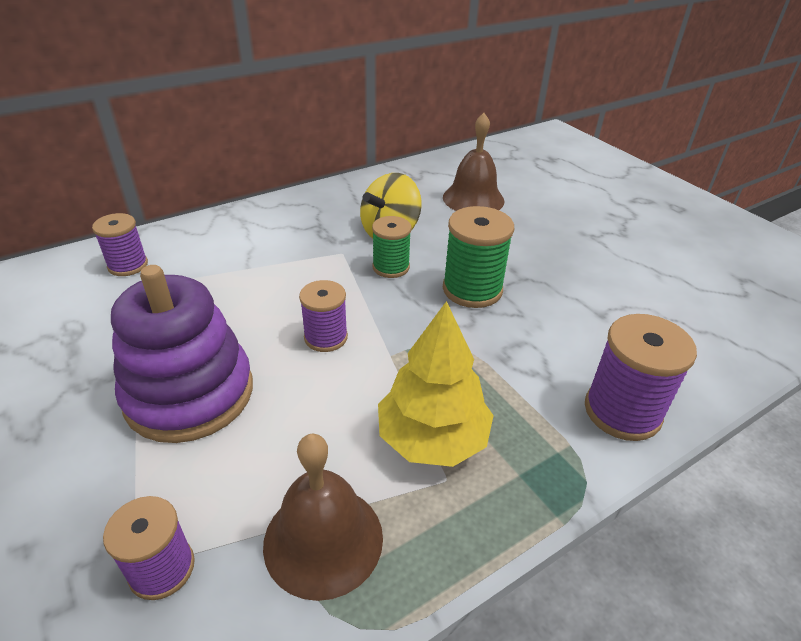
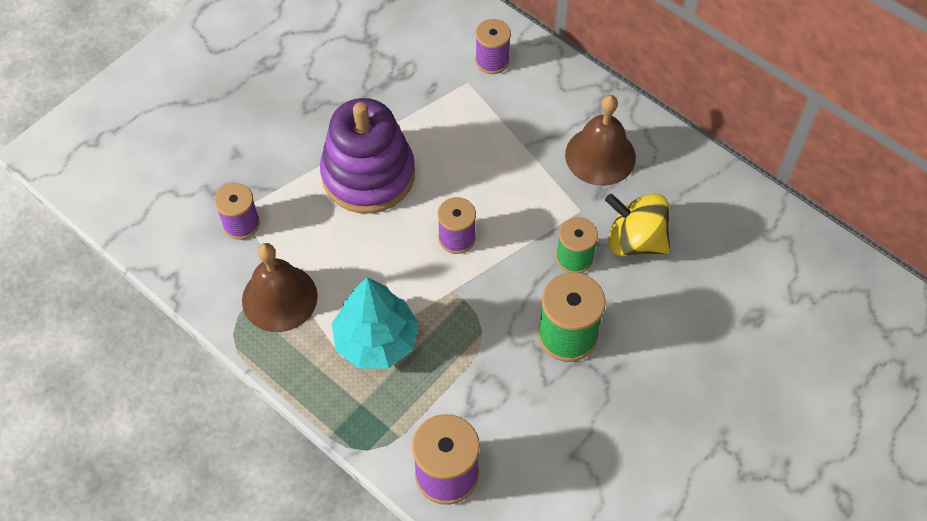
camera: 75 degrees right, 20 degrees up
(432, 438) = (376, 341): yellow tree -> turquoise tree
(473, 199) = (746, 305): brown bell -> brown bell (600, 156)

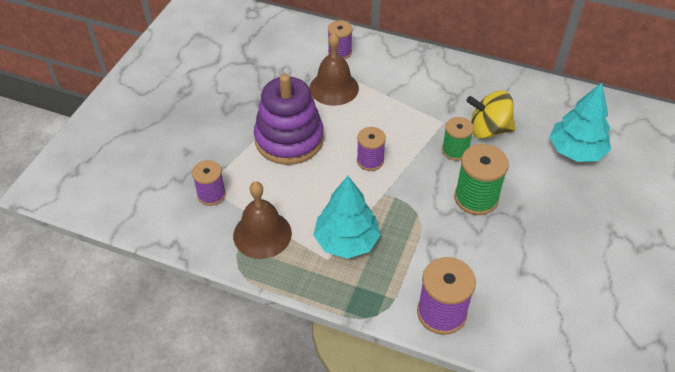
camera: 20 degrees left, 10 degrees down
(600, 156) = (439, 87): brown bell -> brown bell (334, 88)
(738, 309) = (576, 151): none -> turquoise tree

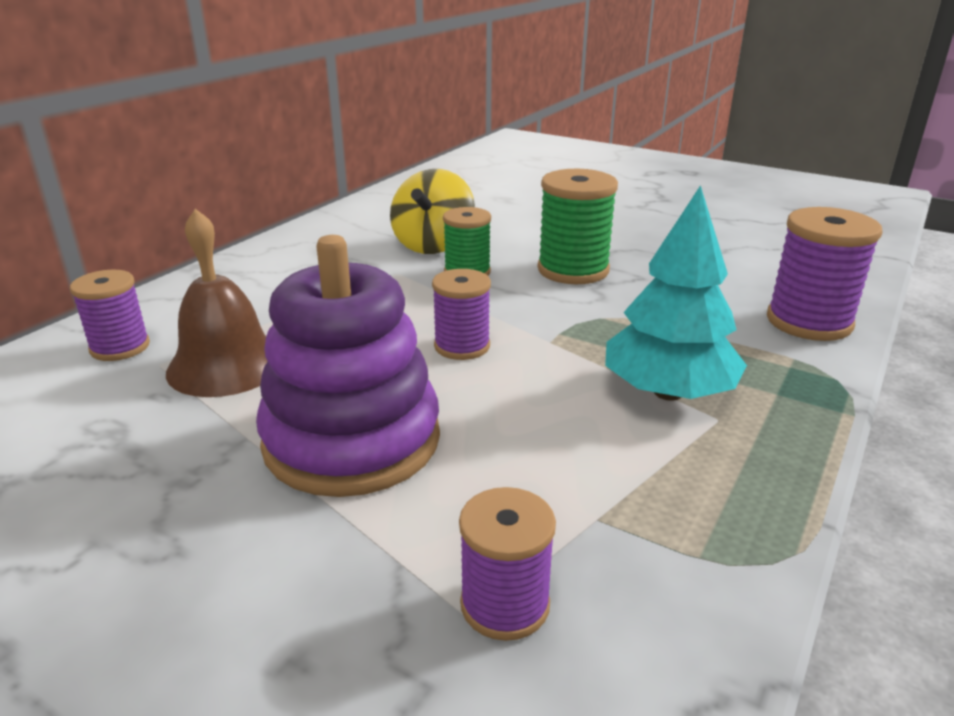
camera: 80 degrees left, 20 degrees down
(262, 234) = (655, 508): brown bell -> none
(576, 151) = (498, 203): turquoise tree -> none

